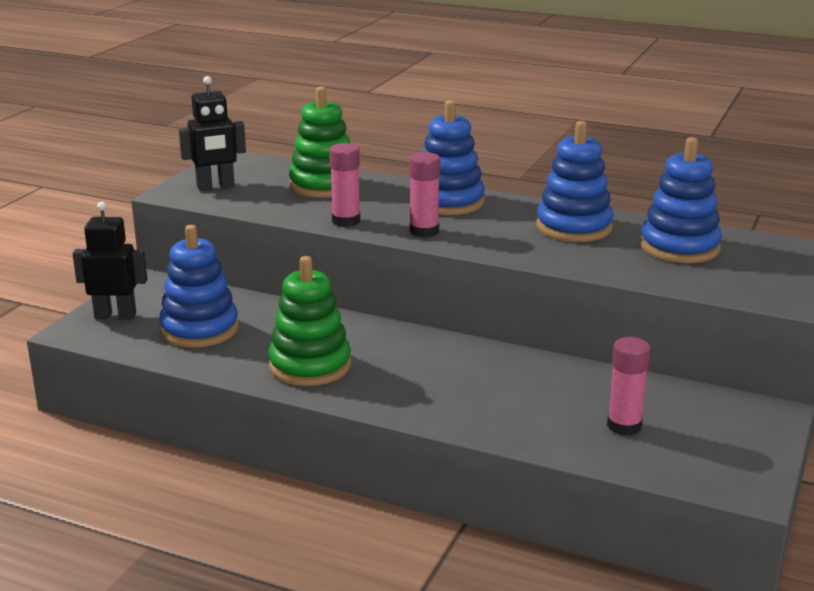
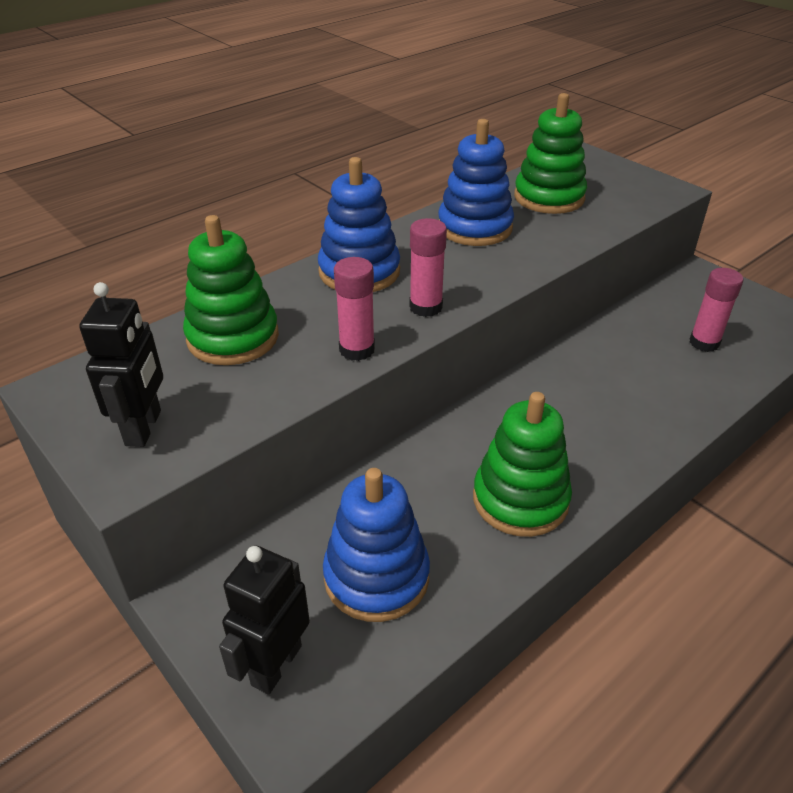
camera: 65 degrees left, 15 degrees up
(679, 247) = (549, 197): blue stacking toy -> green stacking toy

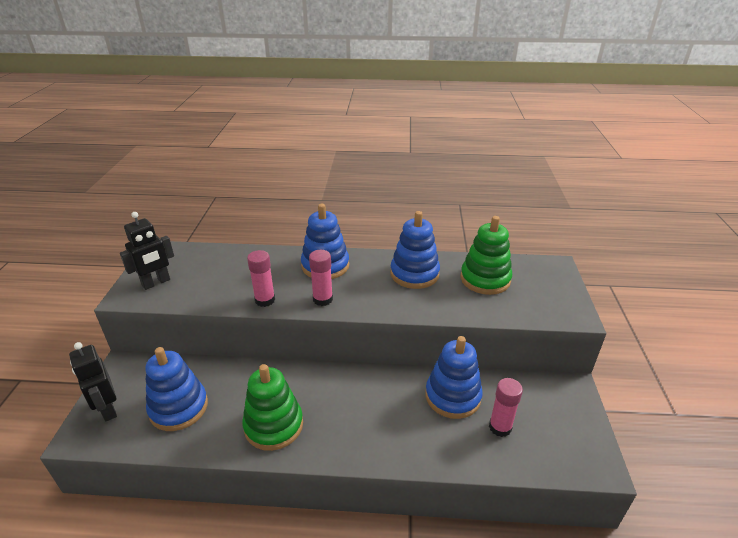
camera: 45 degrees right, 5 degrees down
(233, 337) = (235, 266): green stacking toy -> none
(276, 665) = (108, 409): black robot -> black robot turned 105 degrees counterclockwise
(631, 344) = (452, 396): none -> blue stacking toy

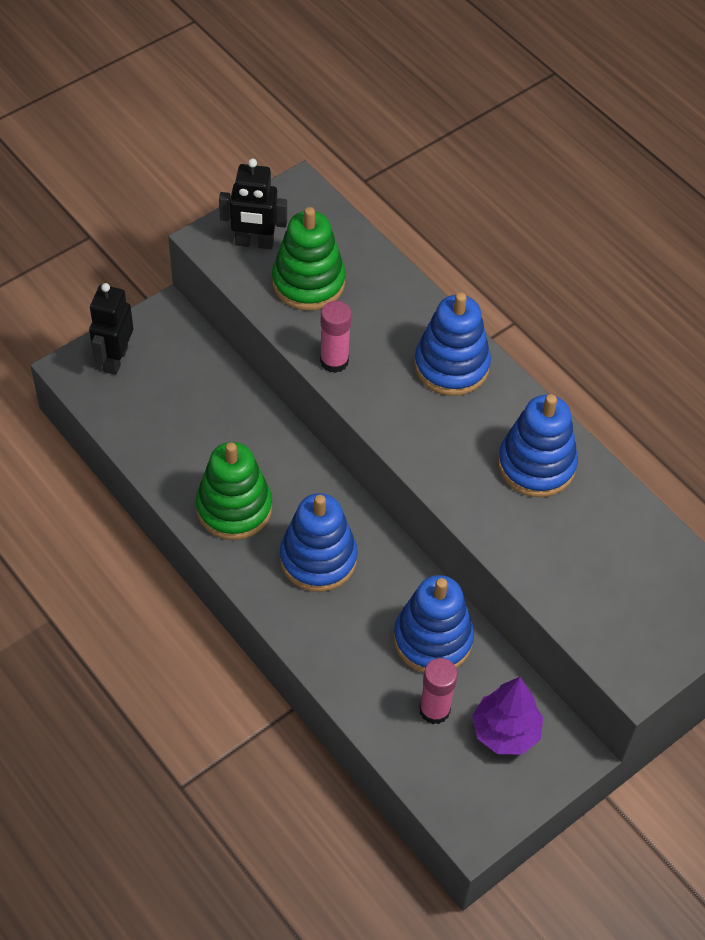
camera: 45 degrees right, 20 degrees up
(179, 408) = (173, 412): blue stacking toy -> blue stacking toy (318, 559)
(322, 299) = (392, 411): pink glue stick -> none
(485, 279) = (608, 544): green stacking toy -> green stacking toy (308, 282)
(539, 406) = (505, 732): none -> purple tree

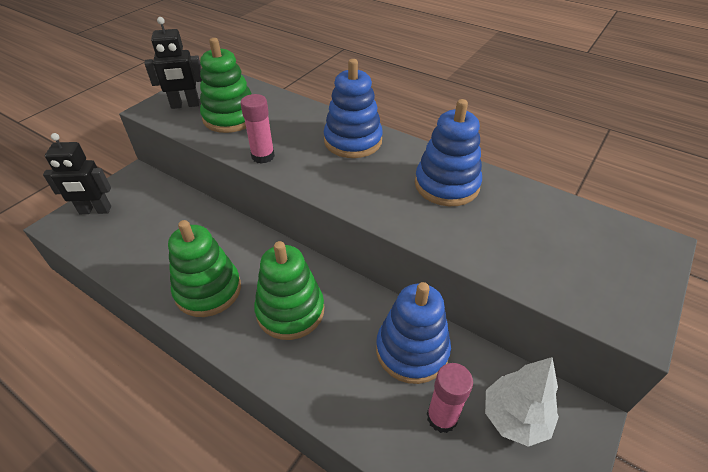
camera: 15 degrees left, 10 degrees down
(115, 359) = (95, 210): black robot -> black robot turned 90 degrees counterclockwise
(318, 559) = (290, 311): blue stacking toy -> green stacking toy
(505, 732) = (514, 418): purple tree -> white tree

